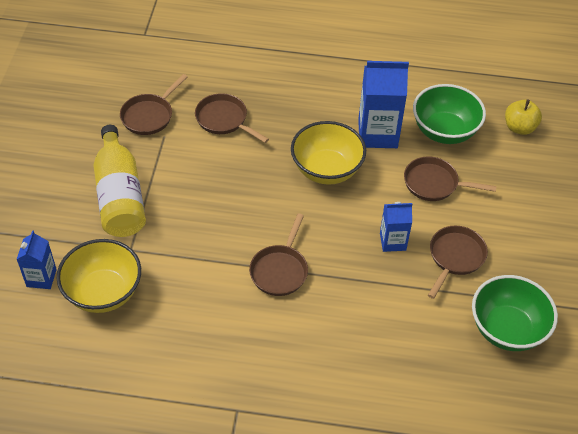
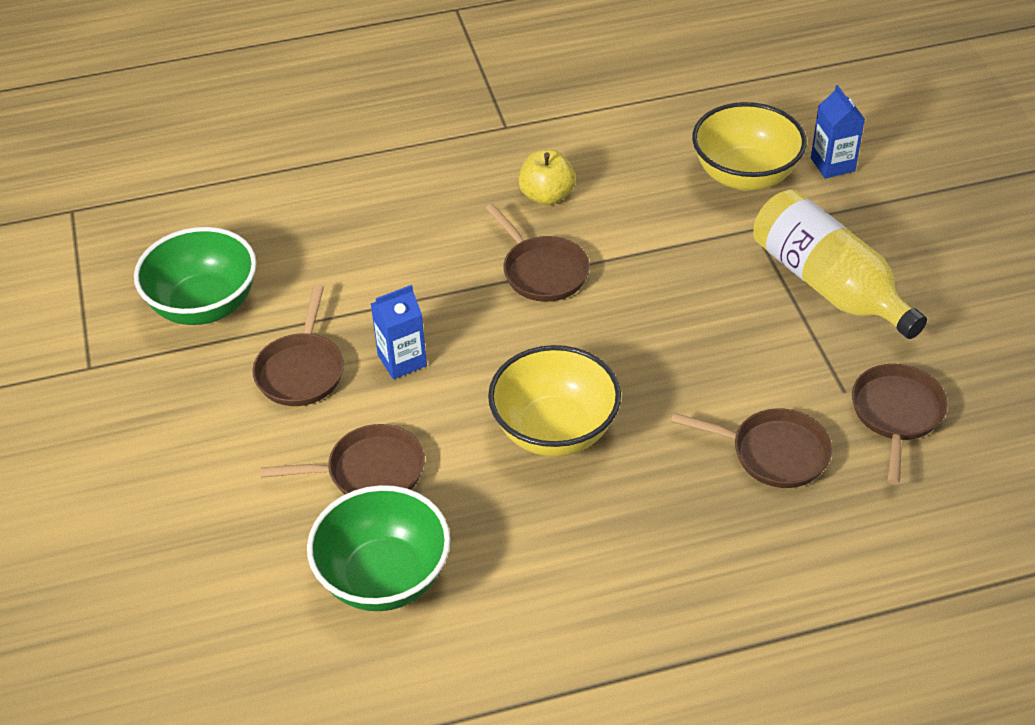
camera: 160 degrees right, 5 degrees down
(280, 270) = (542, 271): brown pan -> brown pan turned 150 degrees clockwise
(377, 134) = (501, 526): blue carton -> none
(519, 128) = (243, 640): yellow apple -> yellow apple (547, 196)

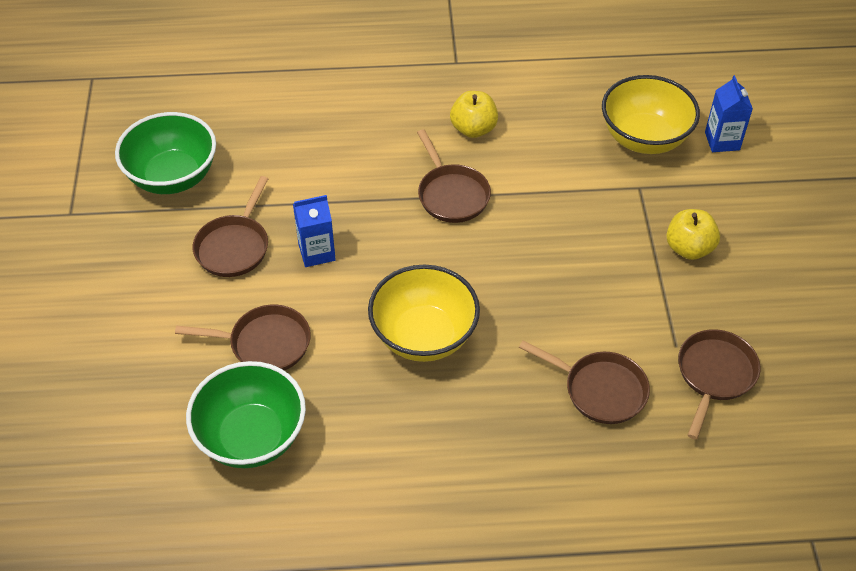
camera: 10 degrees right, 5 degrees up
(829, 285) = (689, 248): yellow bottle -> yellow apple

